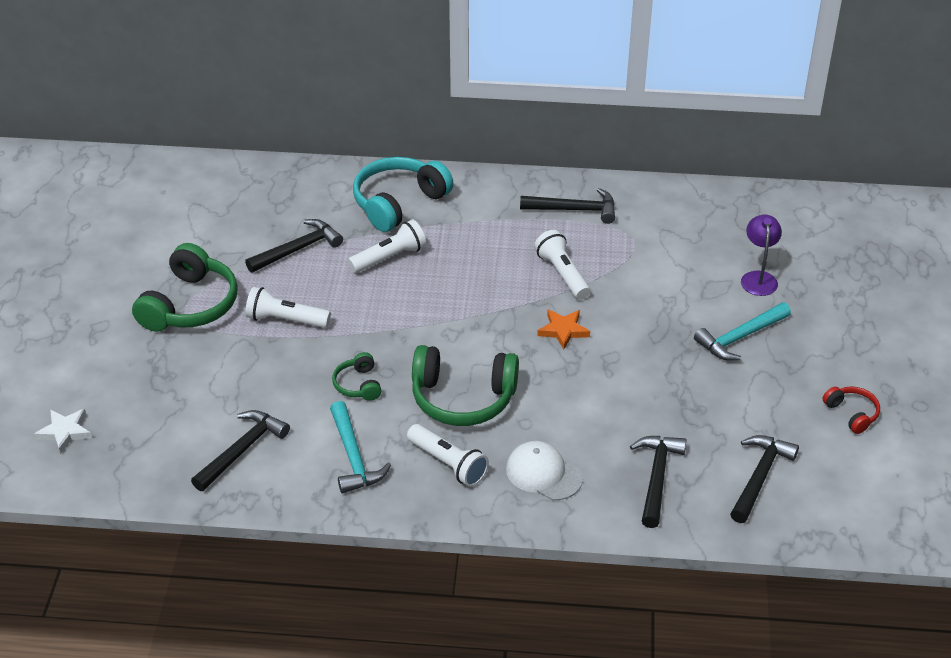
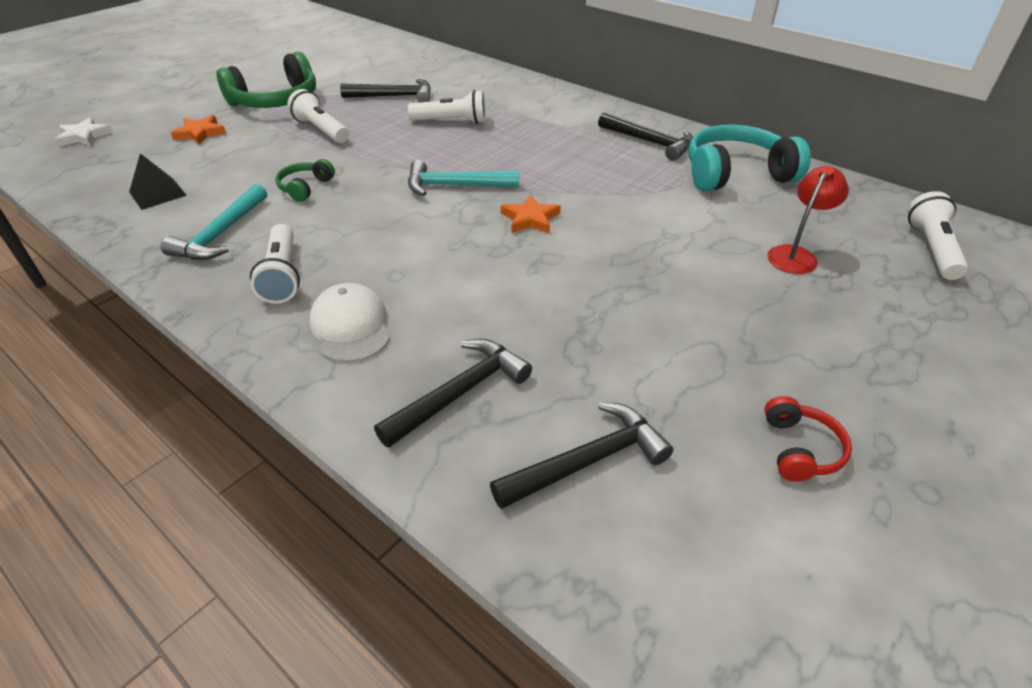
camera: 35 degrees right, 0 degrees up
(176, 375) = (200, 133): none -> orange star
(242, 450) = (158, 193): black hammer -> black pyramid
(398, 203) = (505, 95): turquoise headphones -> turquoise headphones (736, 174)
(463, 398) = (370, 231): green headphones -> none
(562, 274) = (583, 179): white flashlight -> white flashlight (931, 249)
(740, 337) = (718, 299): turquoise hammer -> turquoise hammer (455, 186)
(758, 278) = (795, 255): purple lamp -> red lamp

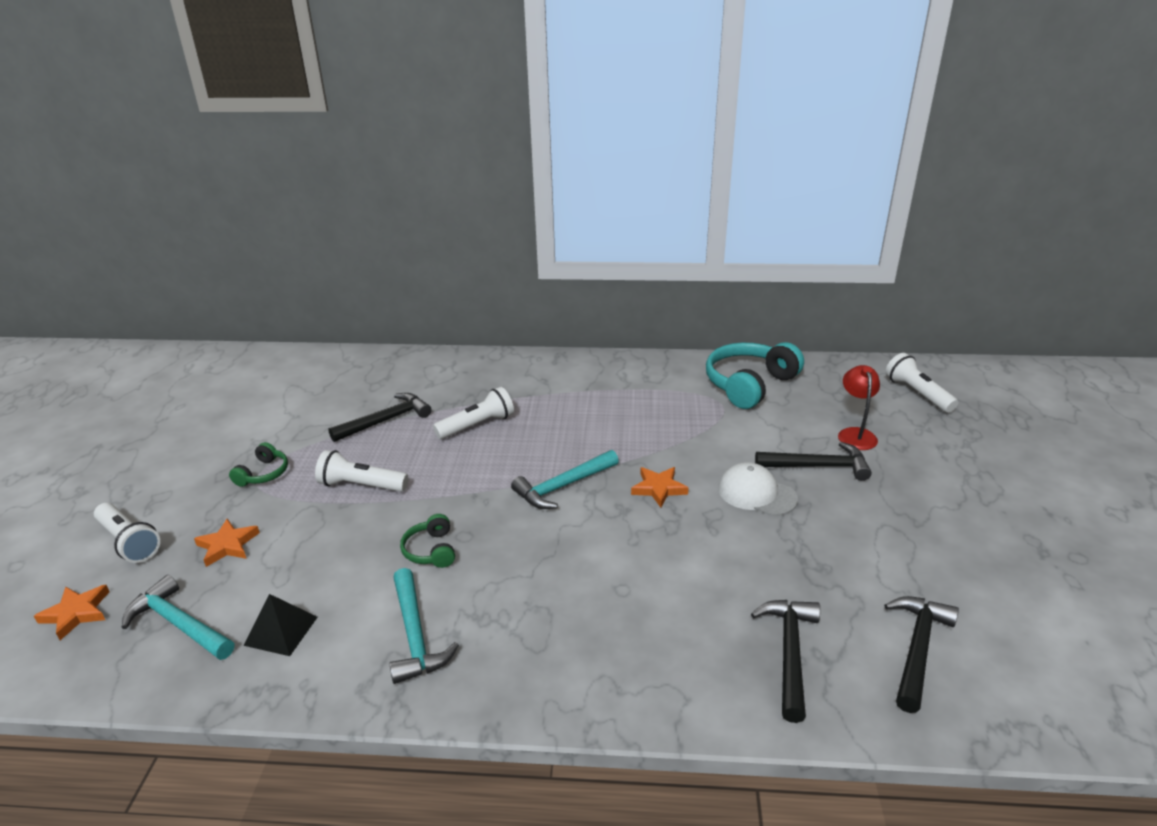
camera: 35 degrees left, 10 degrees down
(84, 136) = (76, 613): white star -> orange star
(117, 165) = (179, 624): none -> turquoise hammer
(276, 101) = (263, 474): green headphones -> green headphones, size x0.49
(282, 275) = (530, 641): white flashlight -> white flashlight (129, 542)
(351, 326) = (648, 651): white cap -> white cap (756, 493)
(649, 142) = (660, 381): black hammer -> black hammer (817, 466)
(800, 449) = (1003, 569): red headphones -> none

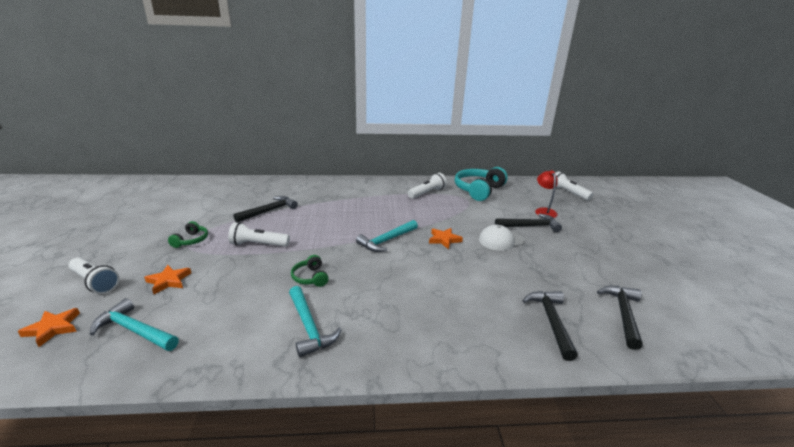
camera: 10 degrees left, 5 degrees down
(281, 630) = (212, 330): black pyramid -> none
(477, 425) = (327, 212): white flashlight -> white flashlight (427, 193)
(756, 493) = (501, 240): white cap -> white cap turned 45 degrees counterclockwise

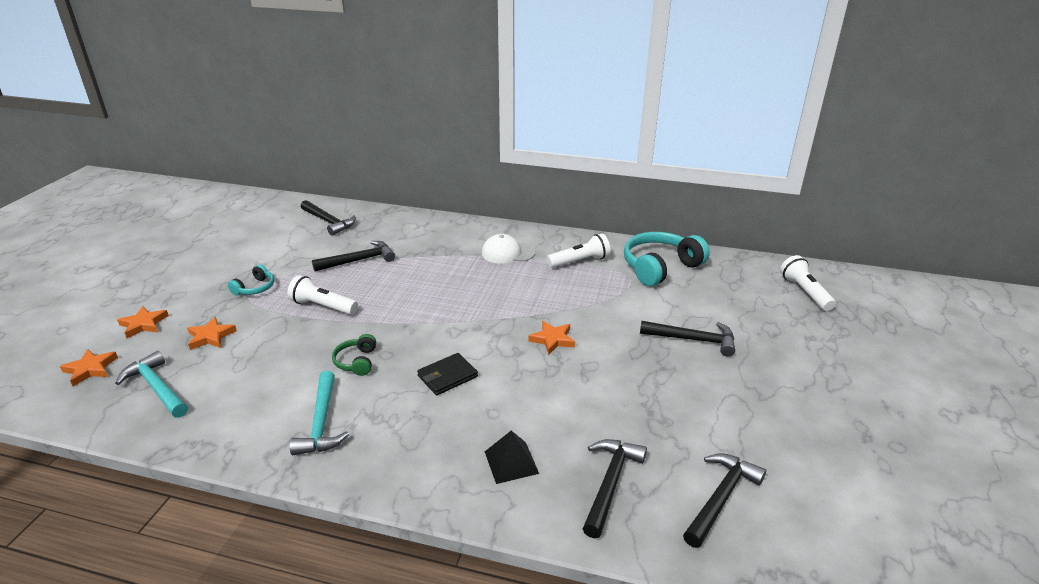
camera: 20 degrees right, 5 degrees up
(95, 282) = (143, 324): white flashlight -> orange star
(191, 240) = (255, 288): green headphones -> turquoise headphones
(229, 190) = (328, 222): none -> black hammer
(387, 240) = (476, 327): turquoise hammer -> none
(388, 275) = (447, 376): none -> black wallet
(475, 323) = (511, 462): none -> black pyramid
(501, 240) = (632, 354): white cap -> white cap (508, 253)
(544, 211) = (736, 318): red lamp -> none

